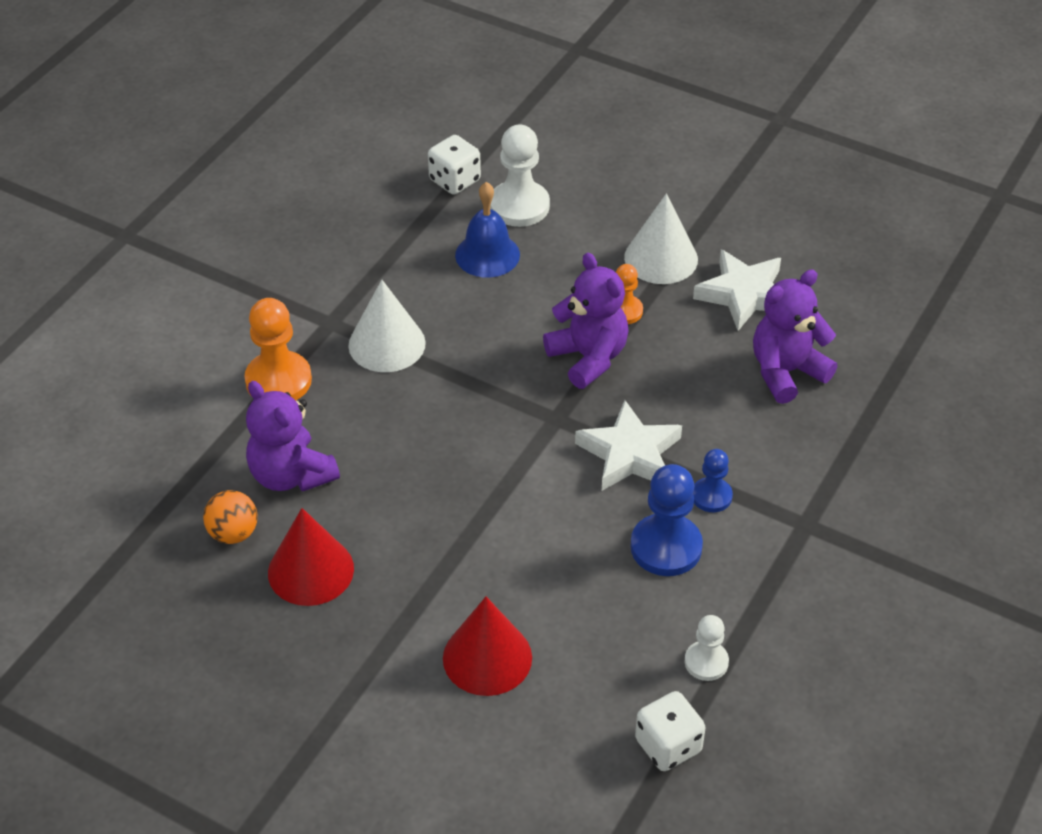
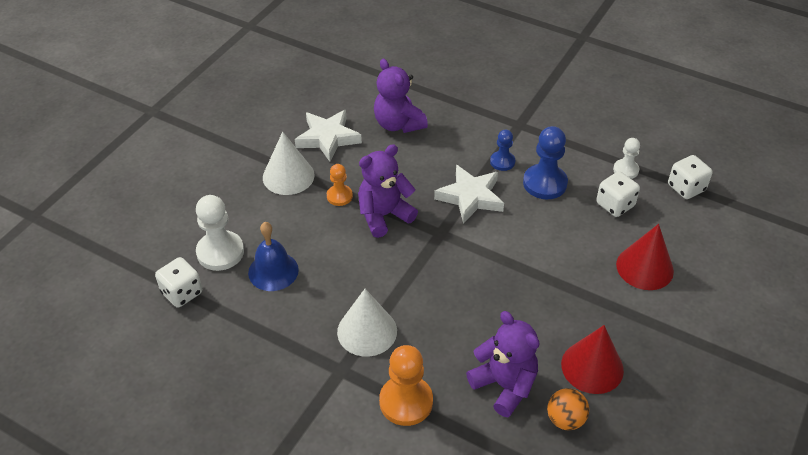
camera: 90 degrees left, 0 degrees up
(291, 475) = (504, 385): purple teddy bear -> purple teddy bear turned 90 degrees counterclockwise
(622, 636) = (615, 205): none -> white dice

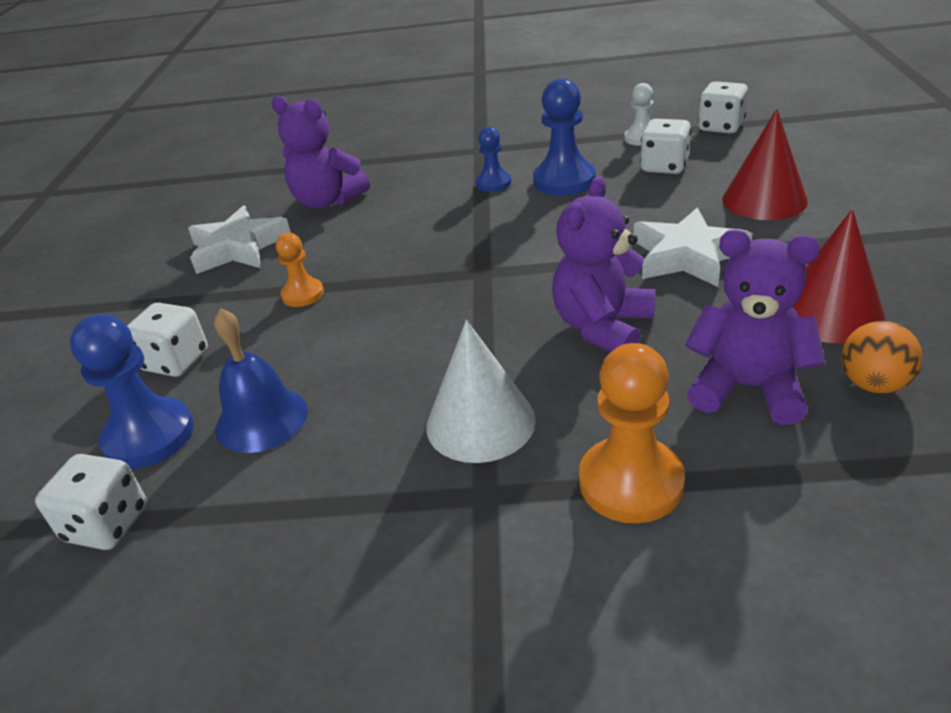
camera: 25 degrees left, 10 degrees down
(220, 252) = (149, 436): white pawn -> blue pawn
(254, 209) = (176, 361): none -> white dice
(288, 176) = (206, 304): white cone -> none
(384, 215) = (386, 287): purple teddy bear -> purple teddy bear (602, 327)
(470, 197) = (487, 225): white star -> white star (687, 256)

